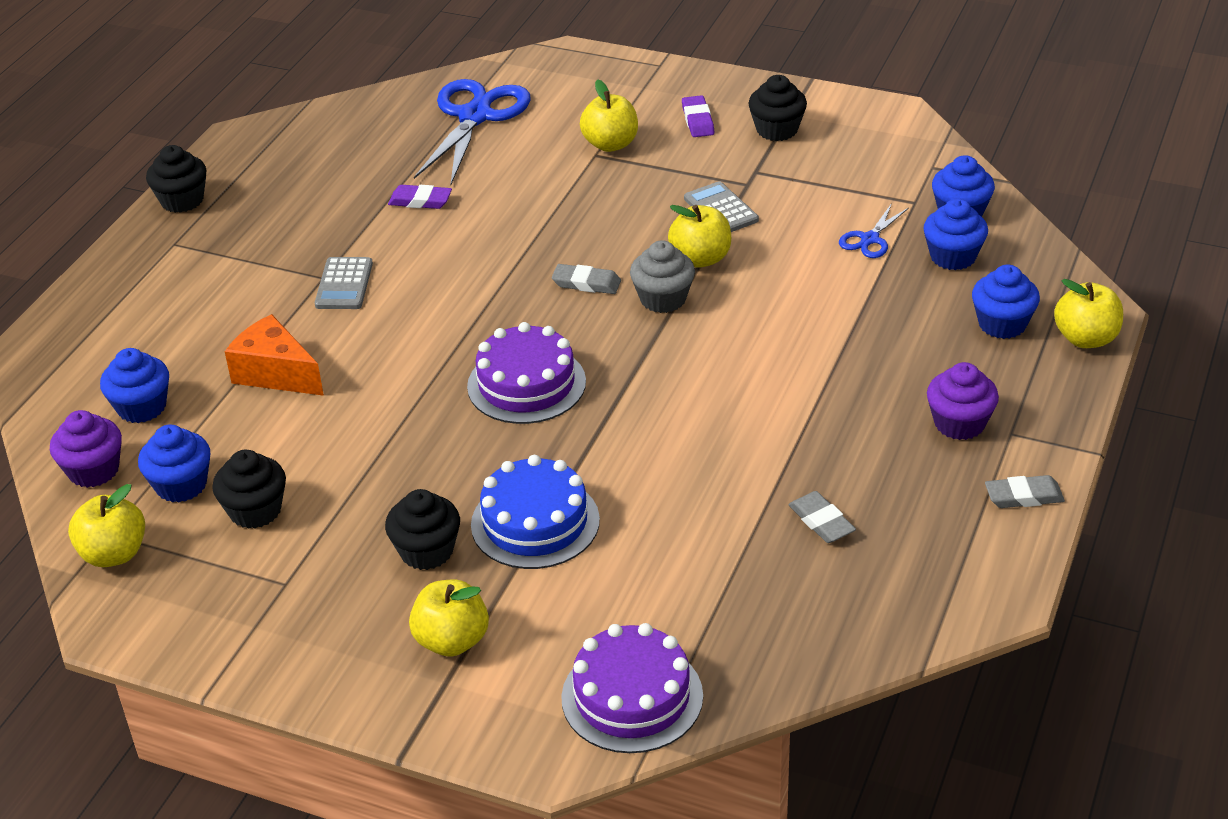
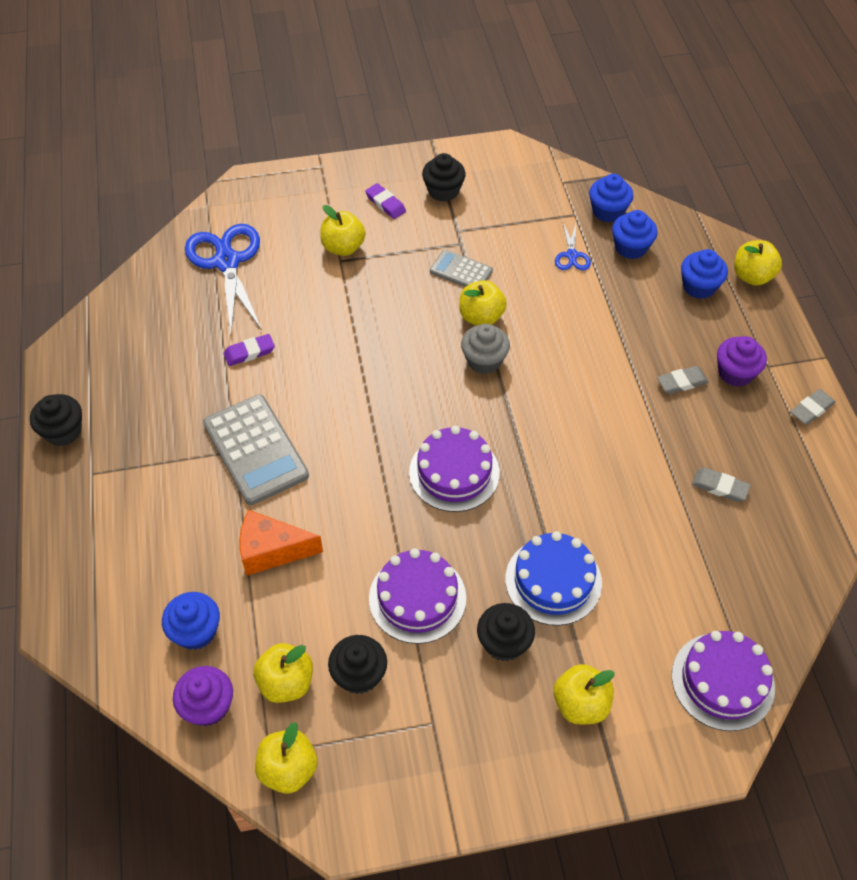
camera: 35 degrees left, 15 degrees up
(181, 485) = (286, 682): blue cupcake -> yellow apple
(344, 284) = (256, 450): grey calculator -> grey calculator, size x1.80
(377, 474) = (417, 598): none -> purple cake
(586, 283) = (424, 371): grey eraser -> grey eraser (682, 382)

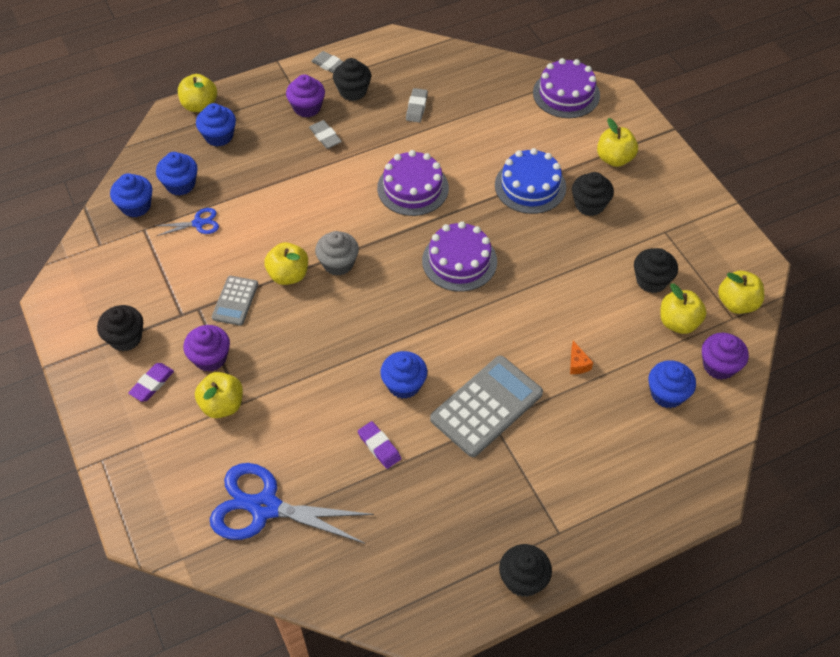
camera: 105 degrees left, 0 degrees up
(227, 262) = (265, 507): blue scissors -> blue scissors turned 45 degrees clockwise
(272, 551) = (577, 364): orange cheese -> orange cheese, size x0.48
(310, 386) = (404, 384): none -> blue cupcake
(399, 245) = (210, 358): none -> purple cupcake
(417, 598) = (577, 260): purple cake -> purple cake (413, 188)
(759, 424) = (353, 91): none -> black cupcake

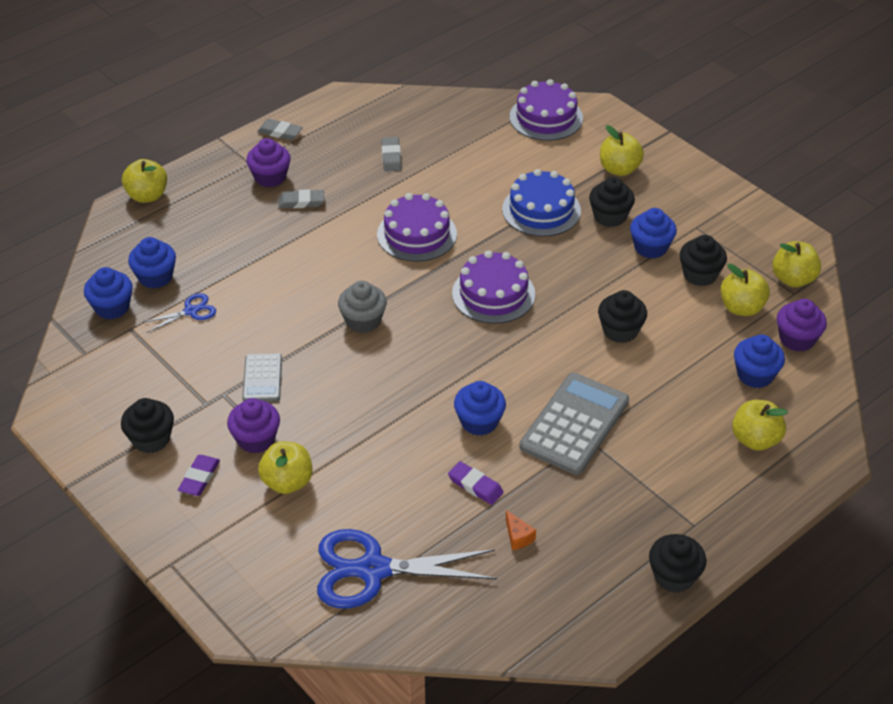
camera: 15 degrees left, 10 degrees down
(219, 136) = (181, 222): blue cupcake -> blue cupcake (650, 247)
(288, 275) = (312, 342): yellow apple -> yellow apple (755, 440)
(325, 136) = (301, 202): grey eraser -> grey eraser turned 45 degrees counterclockwise
(353, 91) = (315, 153): black cupcake -> black cupcake (620, 330)
(577, 364) = (654, 366): orange cheese -> orange cheese (518, 537)

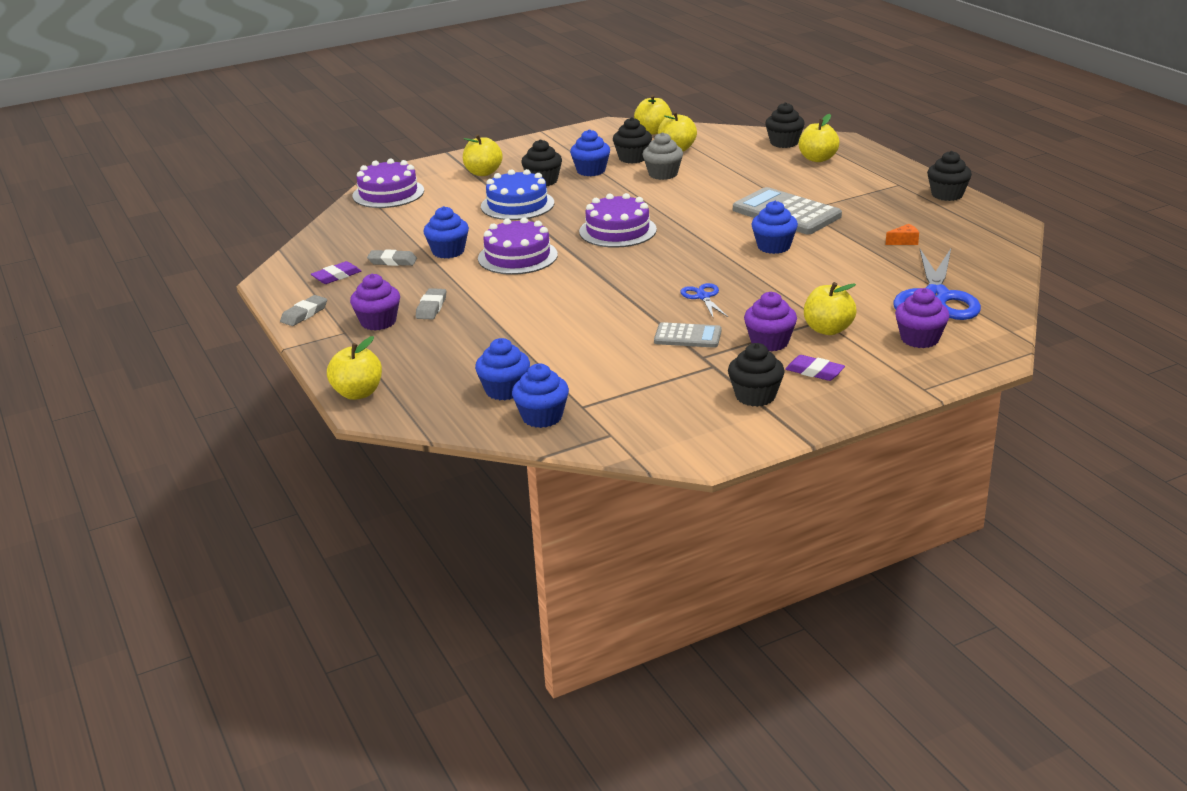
camera: 75 degrees left, 15 degrees down
(191, 311) = (571, 371): blue scissors -> blue scissors (703, 297)
(363, 321) = (627, 286): grey cupcake -> grey cupcake (663, 174)
(475, 486) = (846, 253): purple eraser -> purple eraser (336, 276)
(620, 330) = (685, 189): black cupcake -> black cupcake (784, 143)
(755, 375) = (751, 152): blue cupcake -> blue cupcake (448, 251)
(797, 339) = (718, 137): purple cupcake -> purple cupcake (919, 339)

